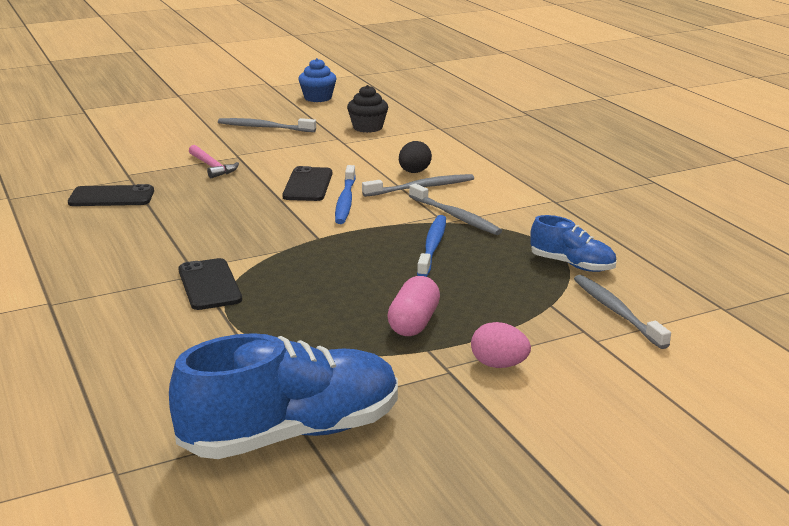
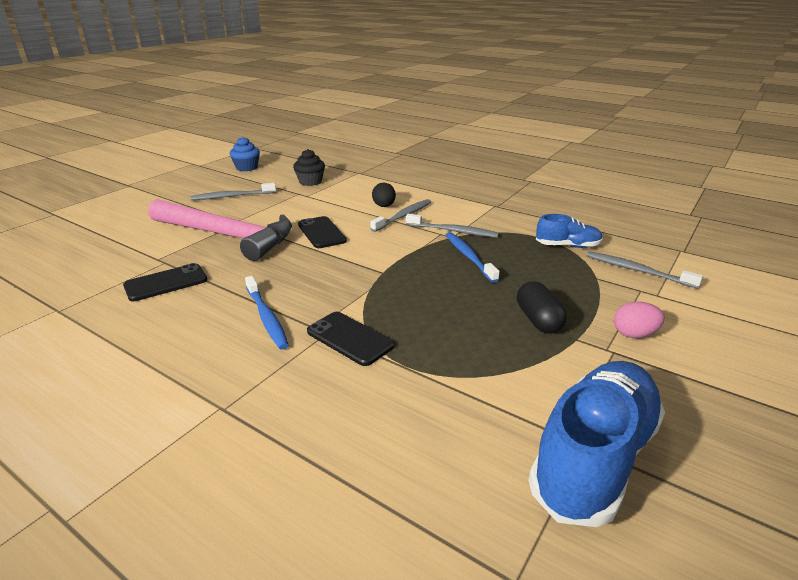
camera: 30 degrees left, 5 degrees up
(212, 167) = (227, 236): pink hammer -> pink hammer, size x2.50
(345, 201) = (365, 238): blue toothbrush -> blue toothbrush (266, 318)
(414, 323) = (538, 320): pink capsule -> black capsule

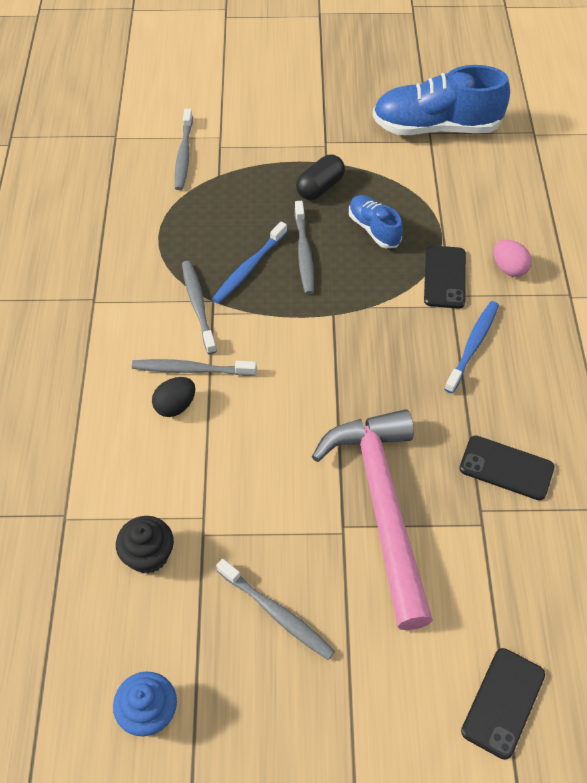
camera: 125 degrees left, 25 degrees up
(321, 233) = (297, 418): black phone -> black phone (503, 702)
(460, 282) = (304, 253): none -> grey toothbrush
(567, 246) = (165, 209): blue shoe -> blue shoe (374, 229)
(634, 334) = (293, 137): pink egg -> pink egg (509, 268)

